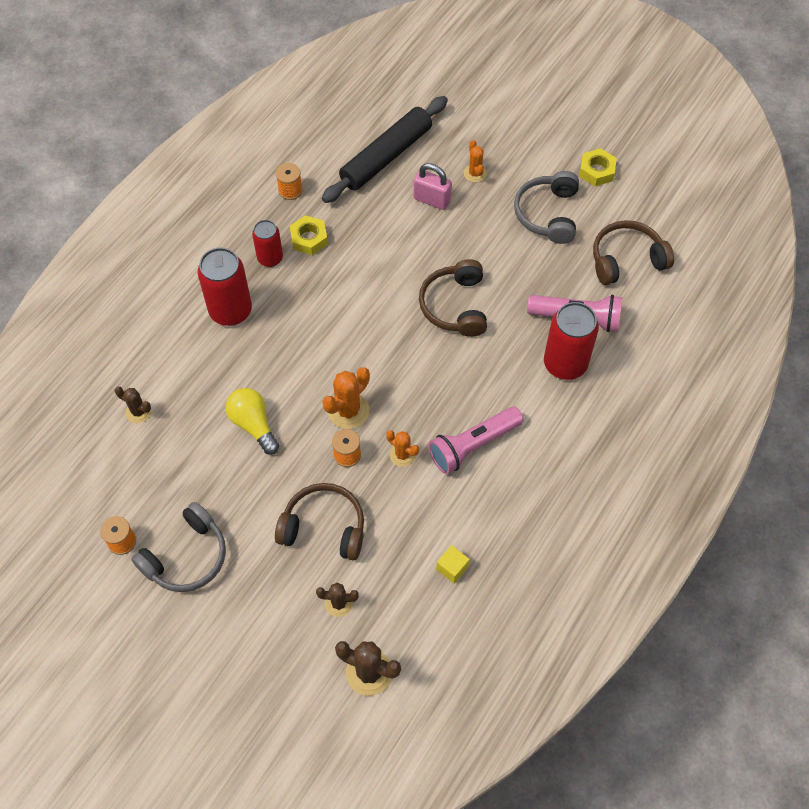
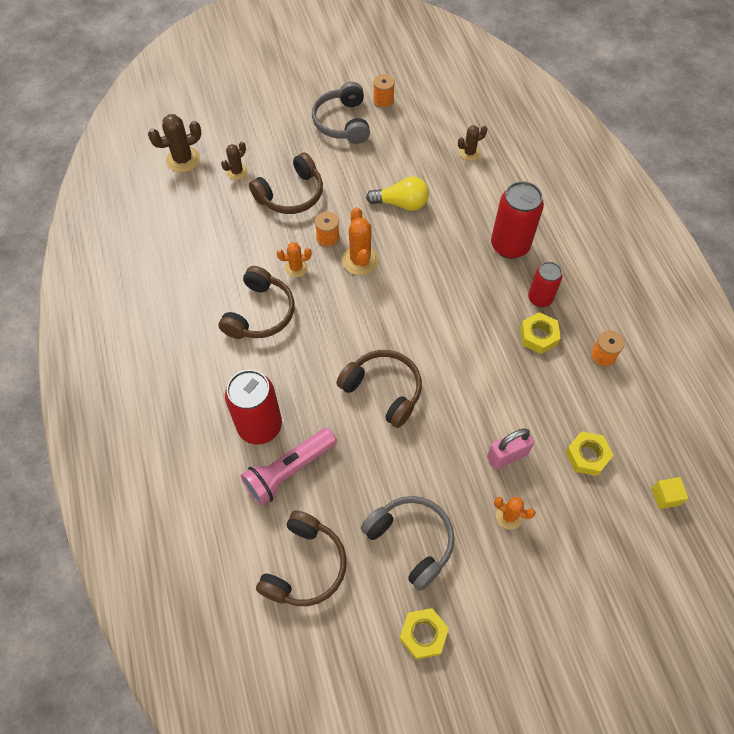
camera: 130 degrees right, 0 degrees up
(386, 157) = (587, 456): black rolling pin -> yellow nut
(452, 568) = (194, 239): yellow cube -> yellow cube (665, 496)
(473, 445) = (260, 313): pink flashlight -> brown headphones

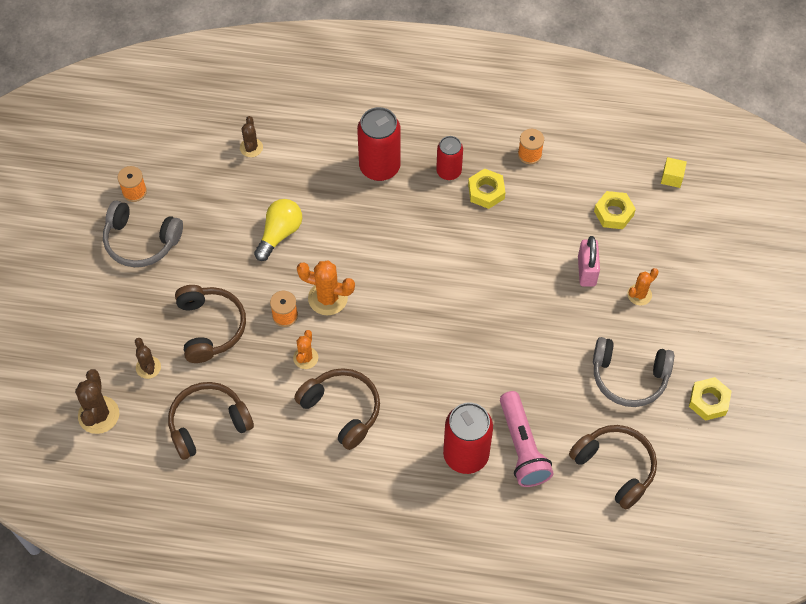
camera: 65 degrees left, 0 degrees up
(383, 391) = (479, 338): brown headphones -> brown headphones (208, 424)
(411, 541) = (629, 377): grey headphones -> grey headphones turned 150 degrees counterclockwise

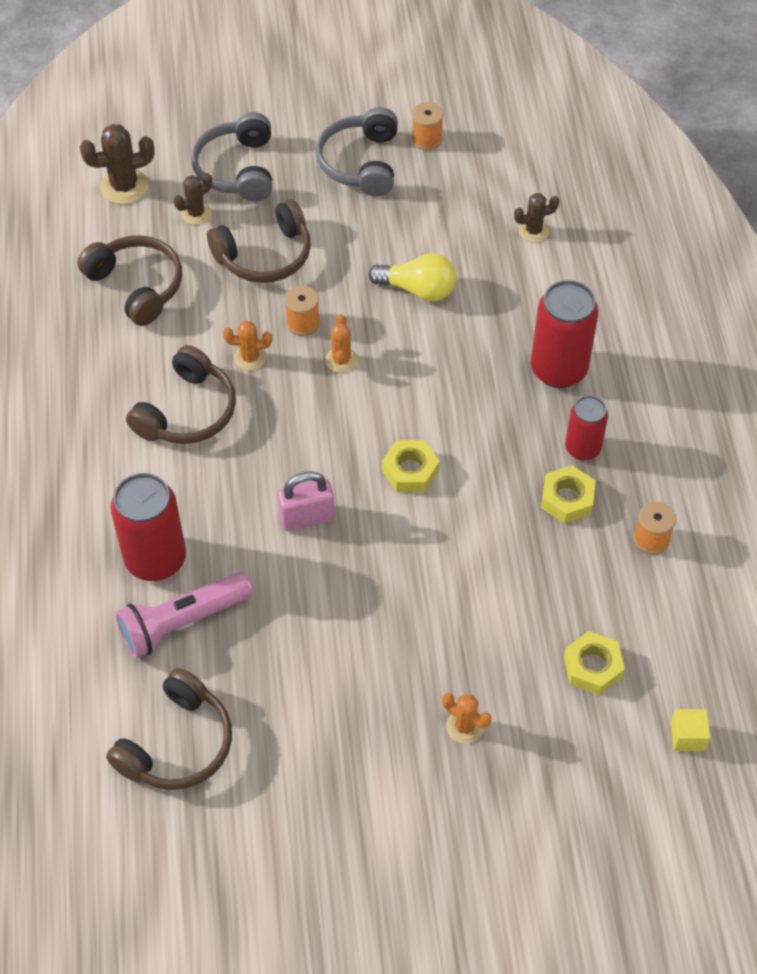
camera: 75 degrees right, 5 degrees down
(327, 298) = (341, 360): orange cactus -> orange cactus, size x0.62
(586, 271) = (481, 649): pink padlock -> pink padlock (307, 517)
(629, 377) = (324, 737): grey headphones -> grey headphones (238, 169)
(708, 401) = (313, 853): yellow nut -> yellow nut (410, 471)

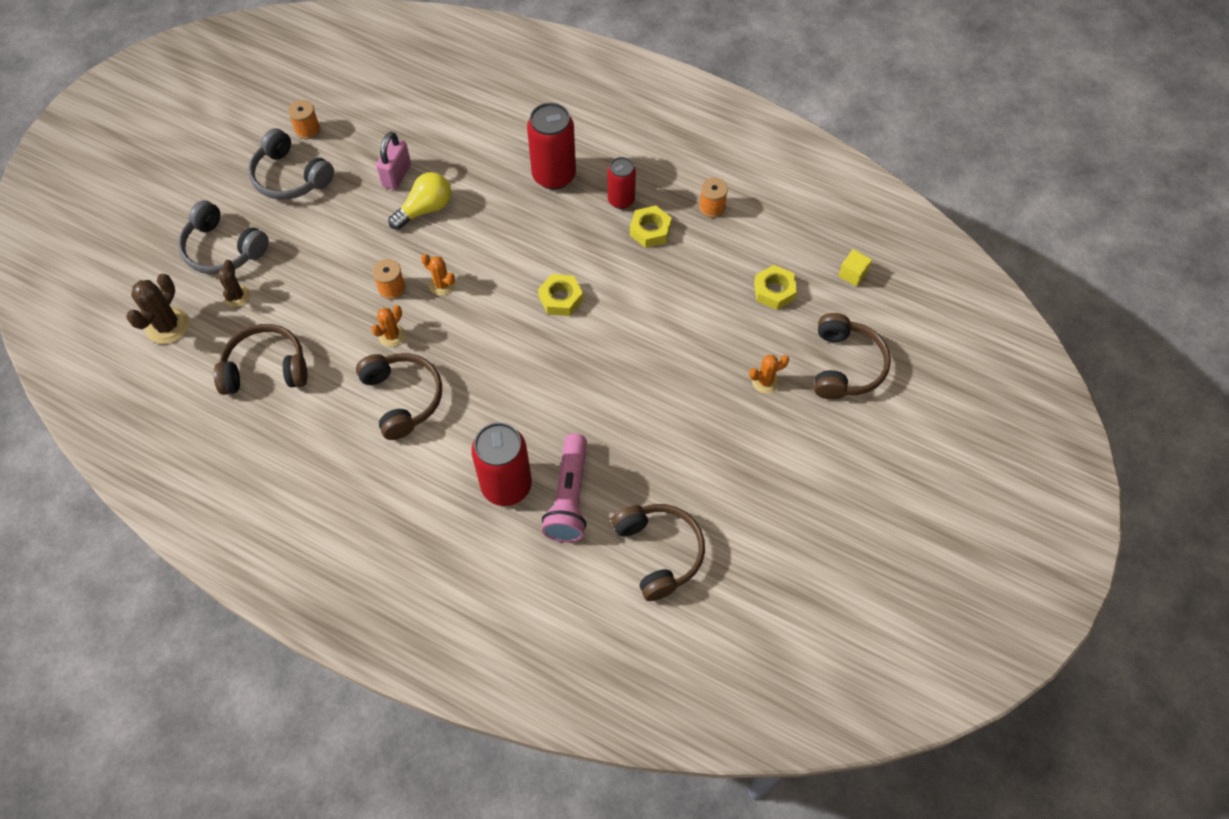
camera: 55 degrees left, 5 degrees up
(265, 255) = (314, 277): brown headphones -> brown headphones (845, 365)
(307, 517) = (548, 377): pink padlock -> pink padlock (396, 175)
(533, 231) = (437, 122): brown cactus -> none

